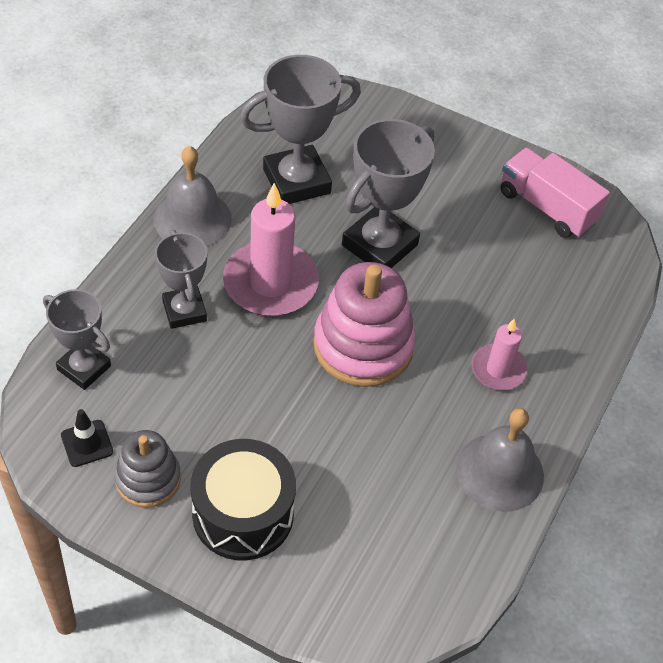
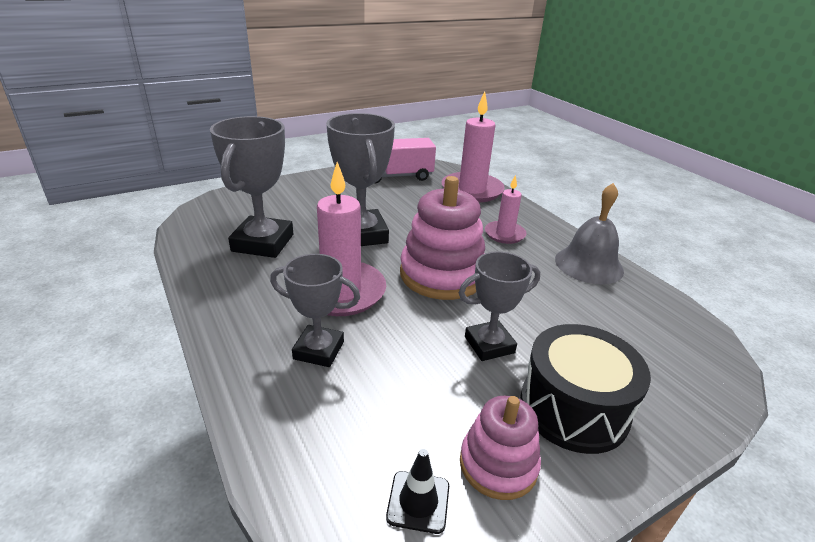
camera: 55 degrees left, 20 degrees down
(84, 368) = (314, 457): grey trophy -> grey trophy (489, 345)
(148, 479) = (498, 464): grey stacking toy -> pink stacking toy
(192, 218) = (228, 304): grey bell -> none
(585, 296) = (472, 190): none -> pink candle

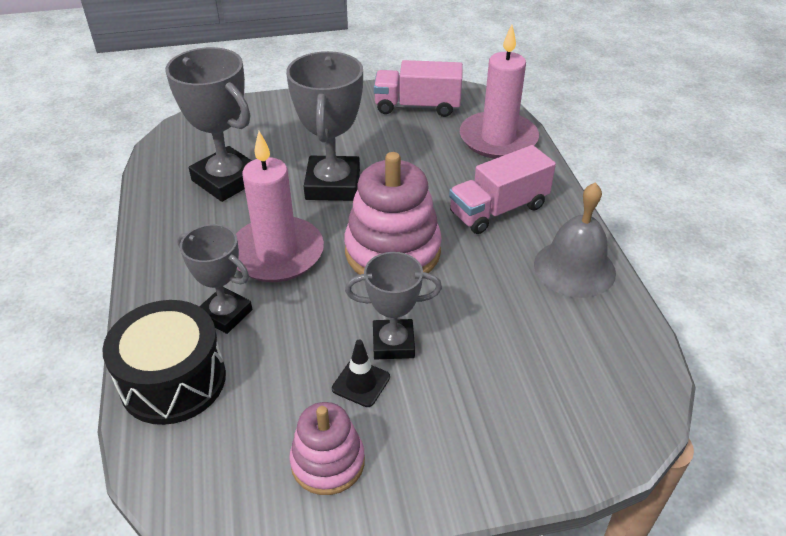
camera: 20 degrees right, 10 degrees up
(263, 243) = (226, 180): grey trophy -> grey trophy turned 75 degrees counterclockwise
(418, 502) = (240, 474): black traffic cone -> black traffic cone (361, 383)
(504, 234) = (498, 209): pink candle -> pink truck
(573, 408) = (436, 428): black drum -> black drum (173, 380)

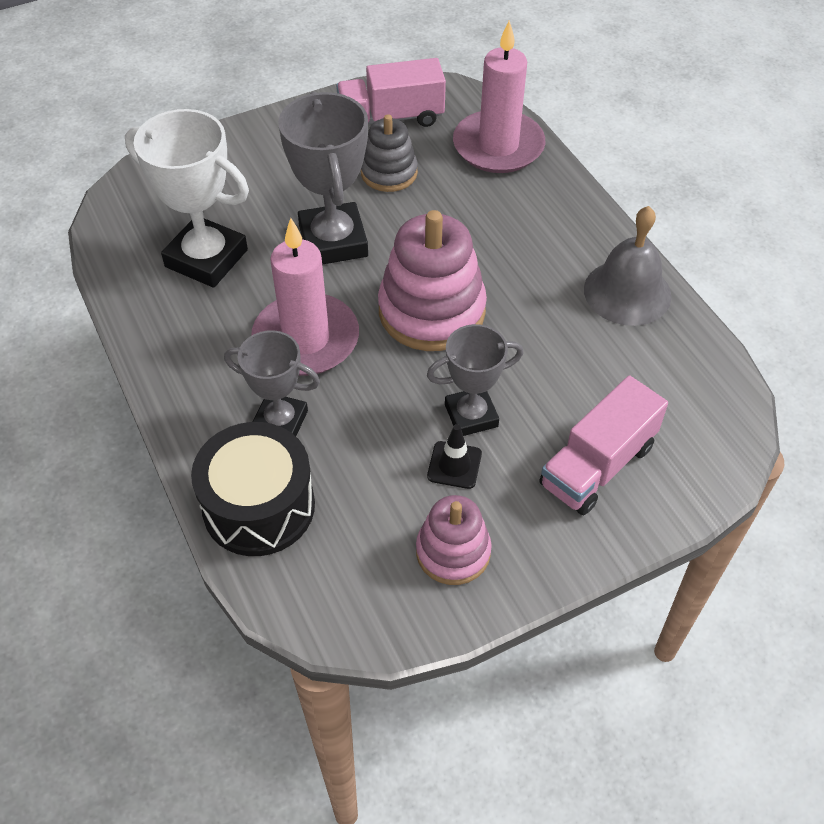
camera: 15 degrees left, 10 degrees up
(226, 180) = (206, 258): grey trophy -> white trophy
(399, 144) = (389, 173): none -> grey stacking toy
(498, 209) = (527, 237): pink truck -> pink truck (597, 465)

